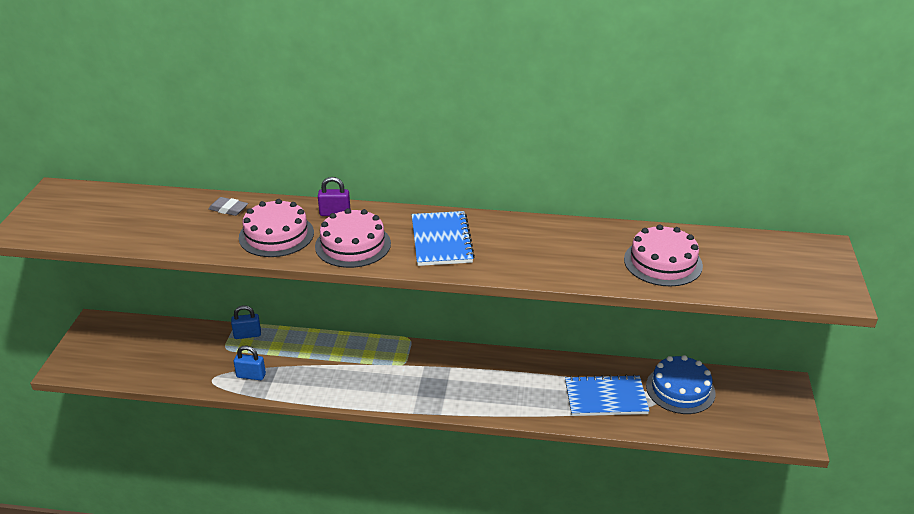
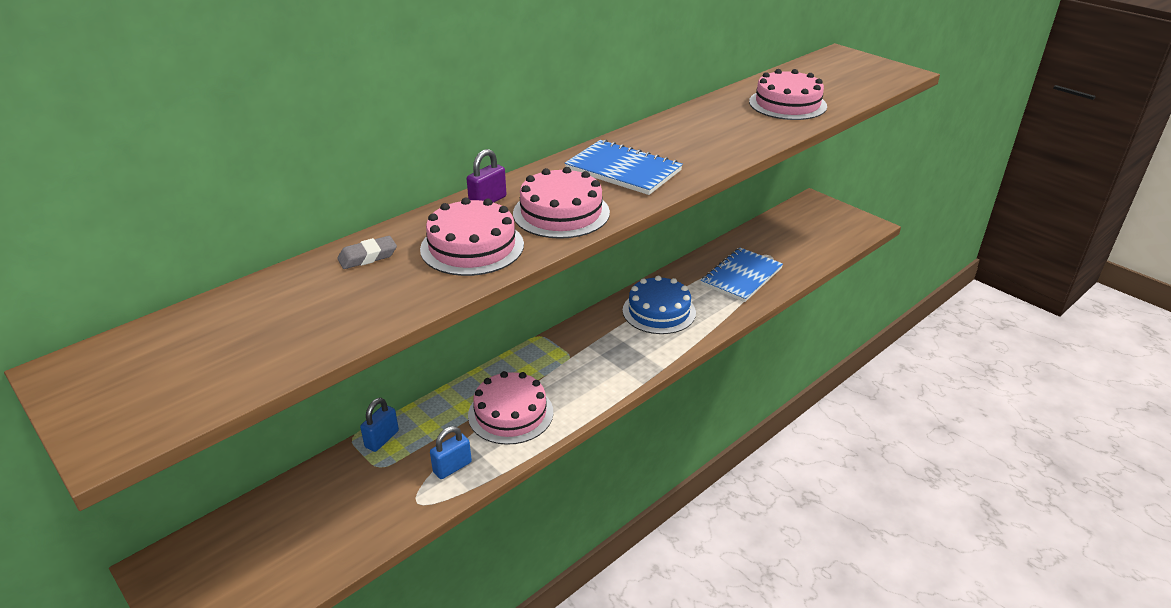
camera: 50 degrees left, 0 degrees up
(320, 371) = (510, 413): none -> pink cake
(680, 389) = (770, 241): blue cake -> blue cake (659, 311)

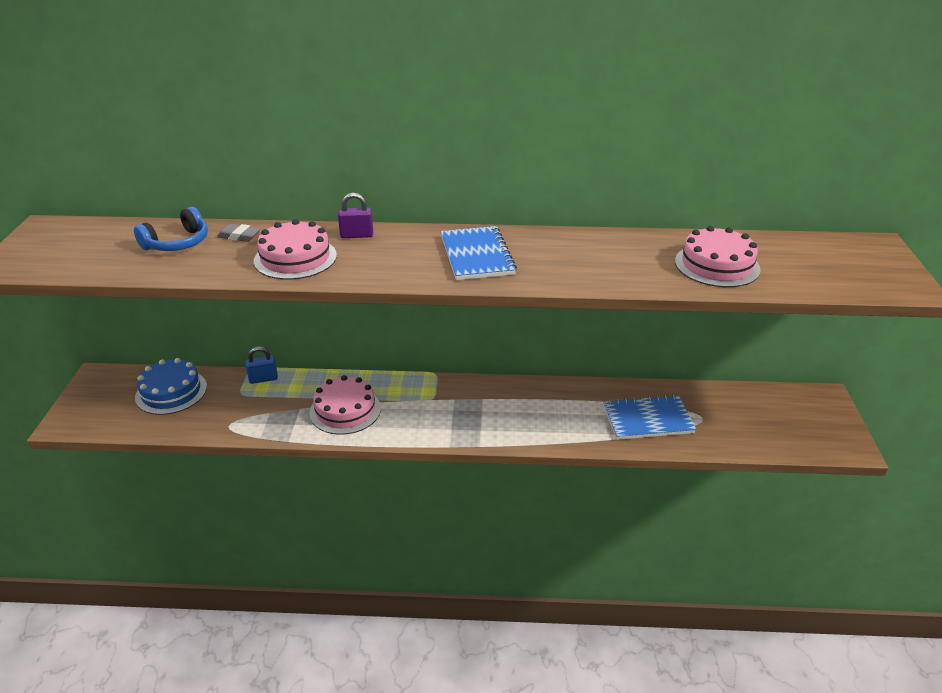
camera: 45 degrees right, 0 degrees up
(308, 296) = (177, 243): none -> blue headphones
(452, 467) = (271, 419): blue padlock -> none
(561, 213) = (381, 263): pink cake -> none
(659, 311) = (539, 406): blue cake -> blue cake (171, 392)

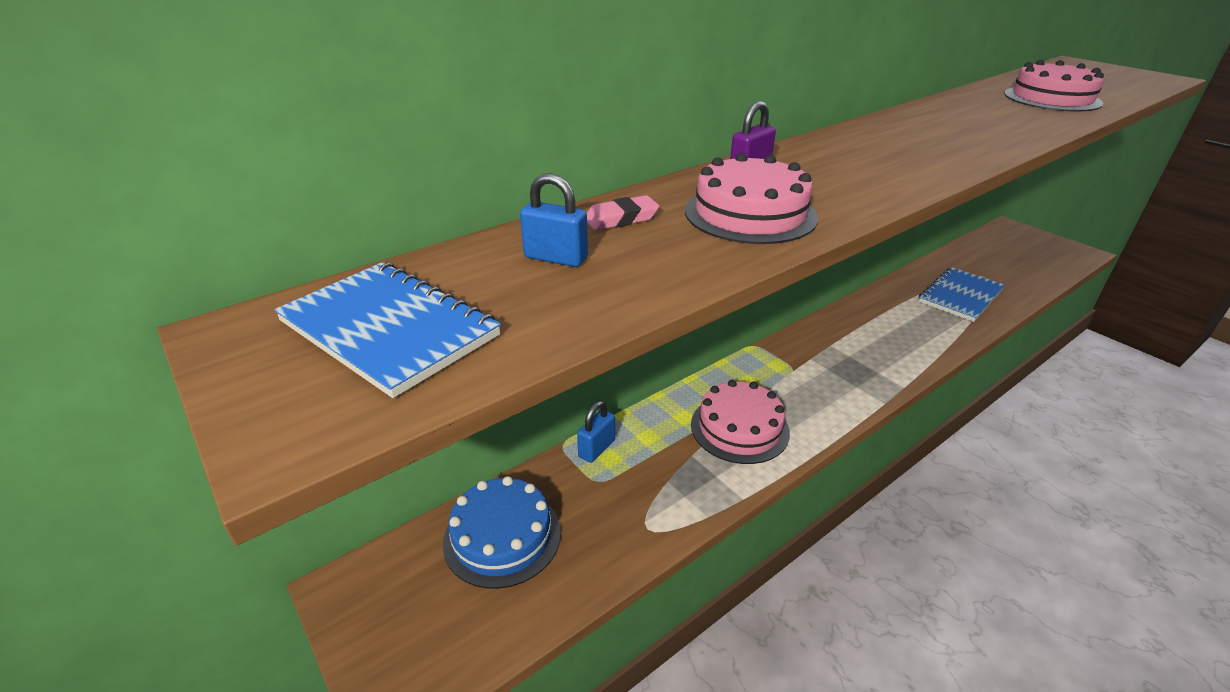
camera: 40 degrees left, 0 degrees up
(177, 243) = (556, 258): blue headphones -> blue padlock
(239, 236) = (621, 219): grey eraser -> pink eraser
(476, 255) = (898, 148): blue notebook -> blue notebook (388, 329)

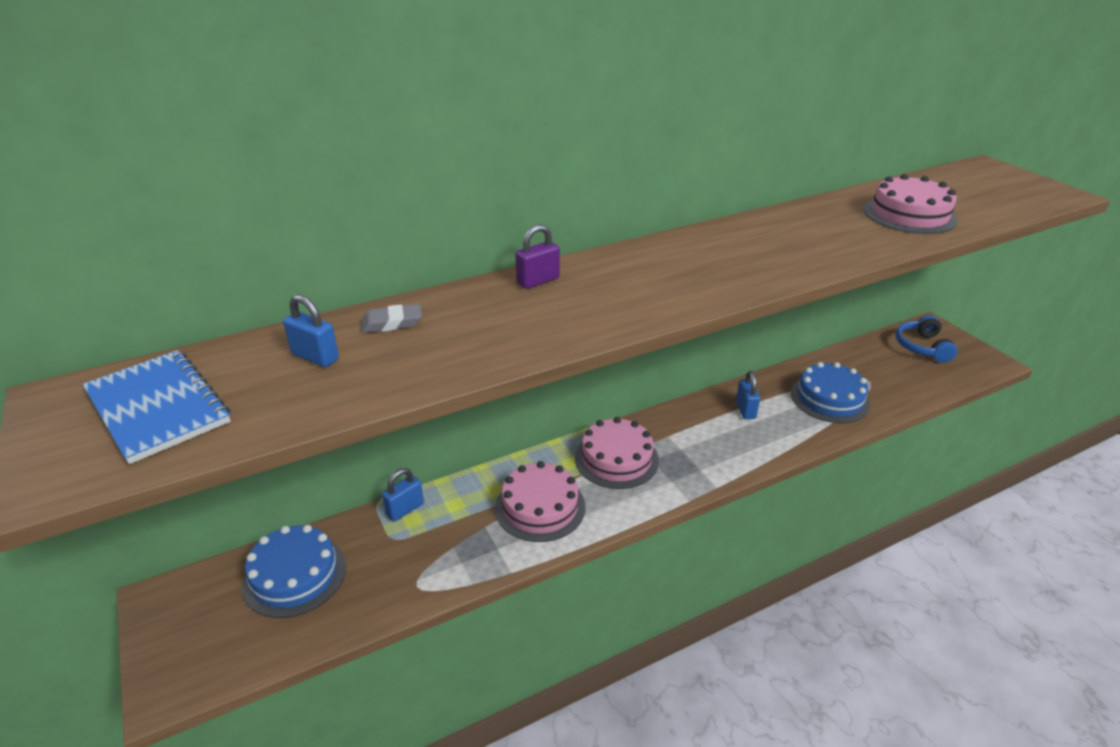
camera: 10 degrees right, 0 degrees up
(621, 219) = (392, 323): pink eraser -> grey eraser
(750, 214) = (502, 328): pink cake -> pink cake (616, 459)
(890, 313) = (745, 410): none -> blue padlock
(960, 296) = (830, 398): blue notebook -> blue cake
(1013, 245) = (922, 347): none -> blue headphones

